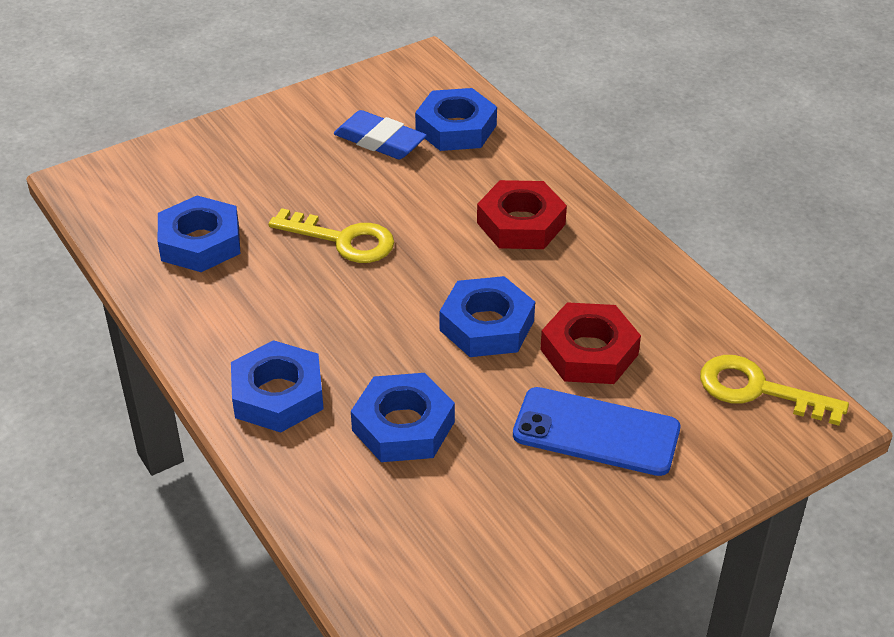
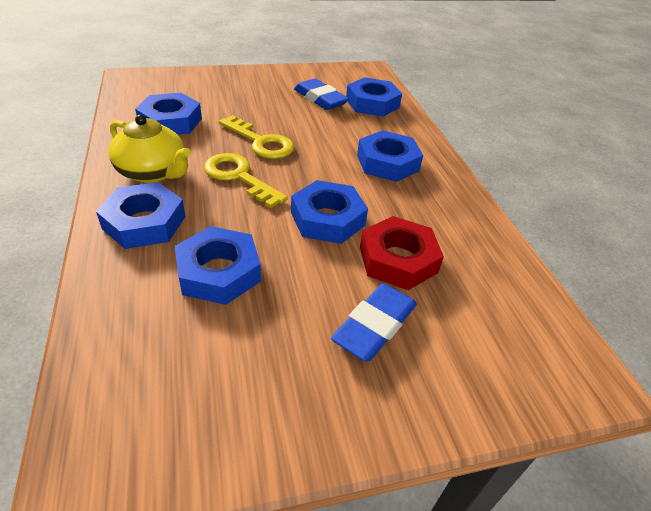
camera: 15 degrees right, 0 degrees up
(237, 326) = (153, 172): none -> yellow teapot
(521, 223) = (387, 162): red nut -> blue nut
(596, 432) = (374, 326): blue phone -> blue eraser
(758, 390) = (536, 333): yellow key -> yellow key (239, 177)

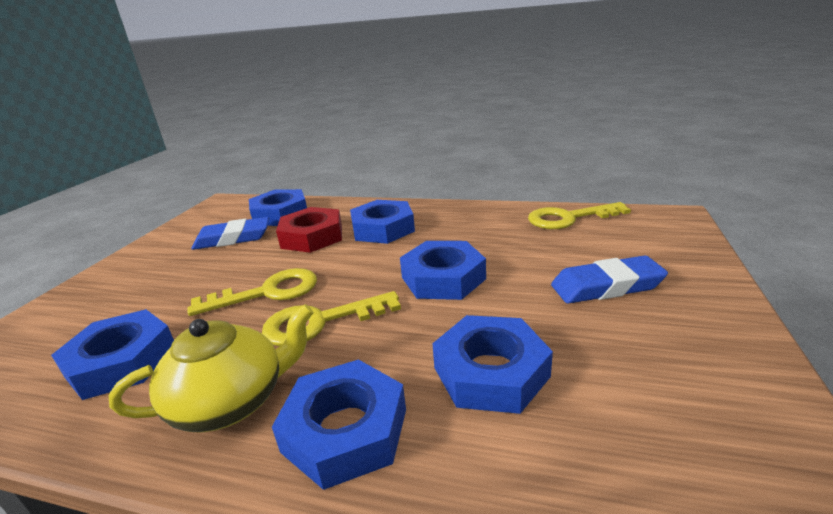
camera: 55 degrees left, 15 degrees down
(374, 326) = (606, 286): blue eraser -> blue eraser turned 75 degrees counterclockwise
(398, 259) = (523, 255): red nut -> red nut (312, 237)
(506, 280) = (568, 218): none -> yellow key

